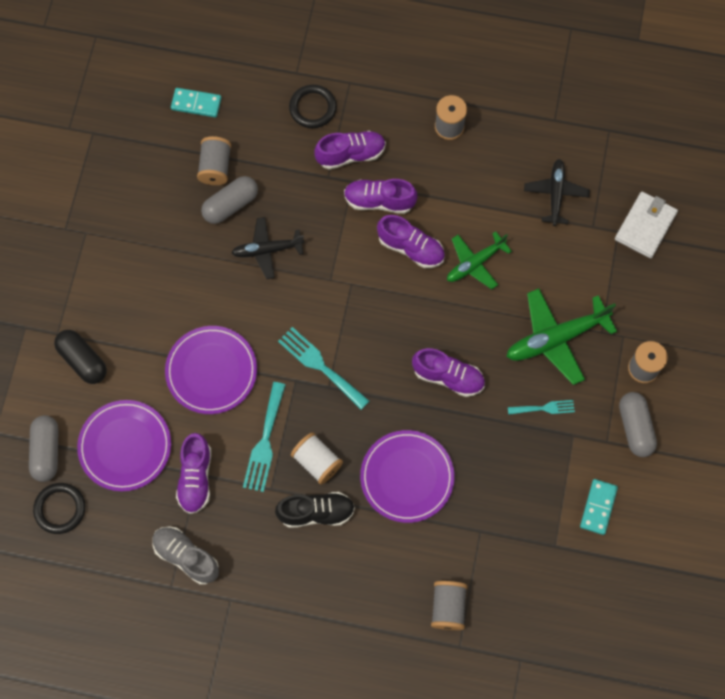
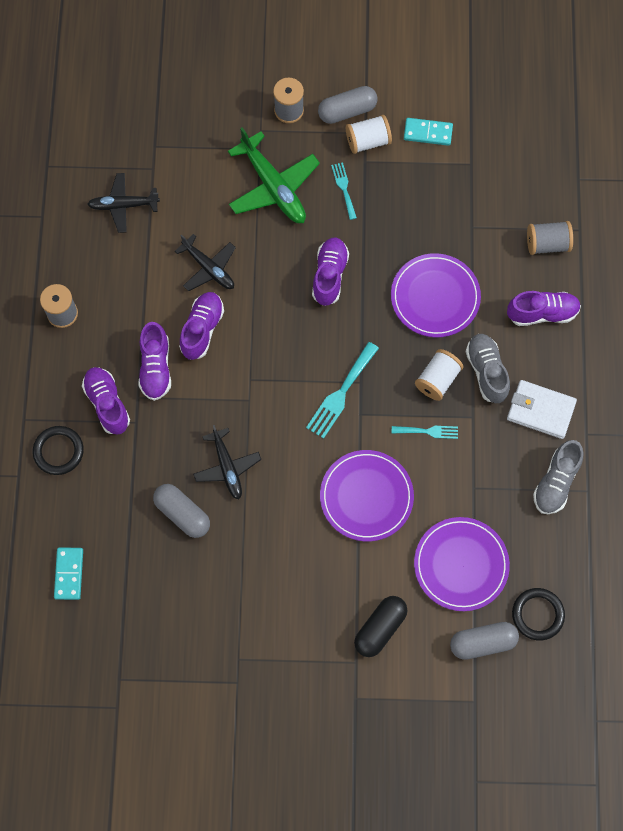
camera: 100 degrees left, 0 degrees up
(195, 478) = (477, 489): purple shoe -> purple shoe (542, 313)
(215, 167) = (141, 538): grey spool -> none
(265, 442) = (428, 431): turquoise fork -> turquoise fork, size x0.60
(316, 512) = (486, 372): black shoe -> grey shoe
(475, 263) = (208, 268): green plane -> black plane
(596, 442) = (368, 141): none -> white spool
(645, 226) = (145, 123): white wallet -> white wallet (540, 410)

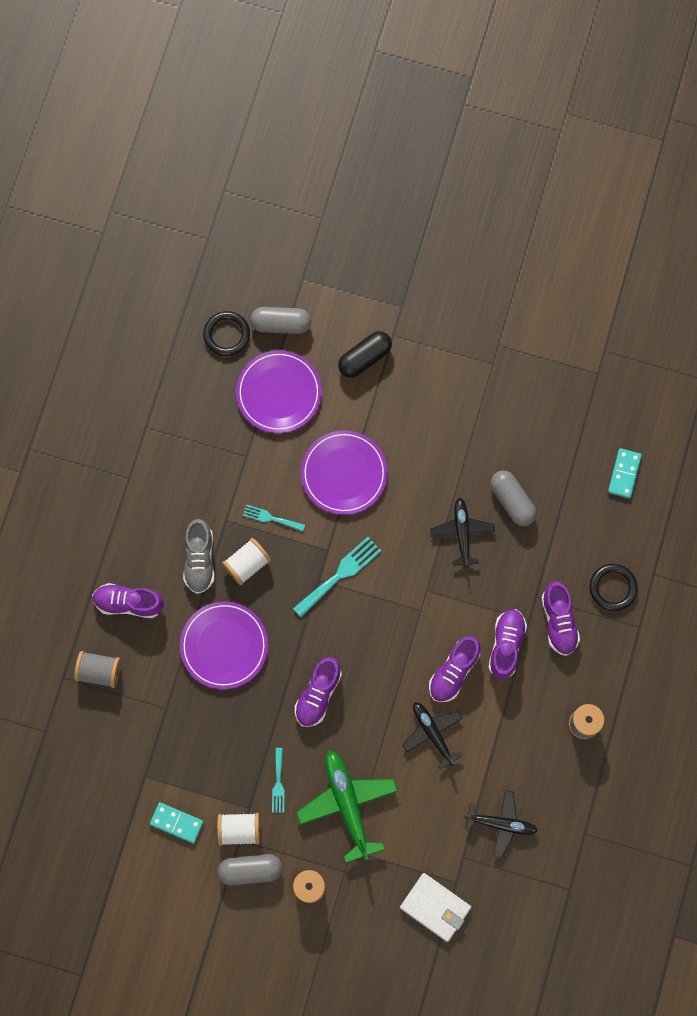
camera: 165 degrees left, 5 degrees up
(540, 410) = (162, 510): white wallet -> white wallet (435, 907)
(556, 482) = (171, 442): grey shoe -> none

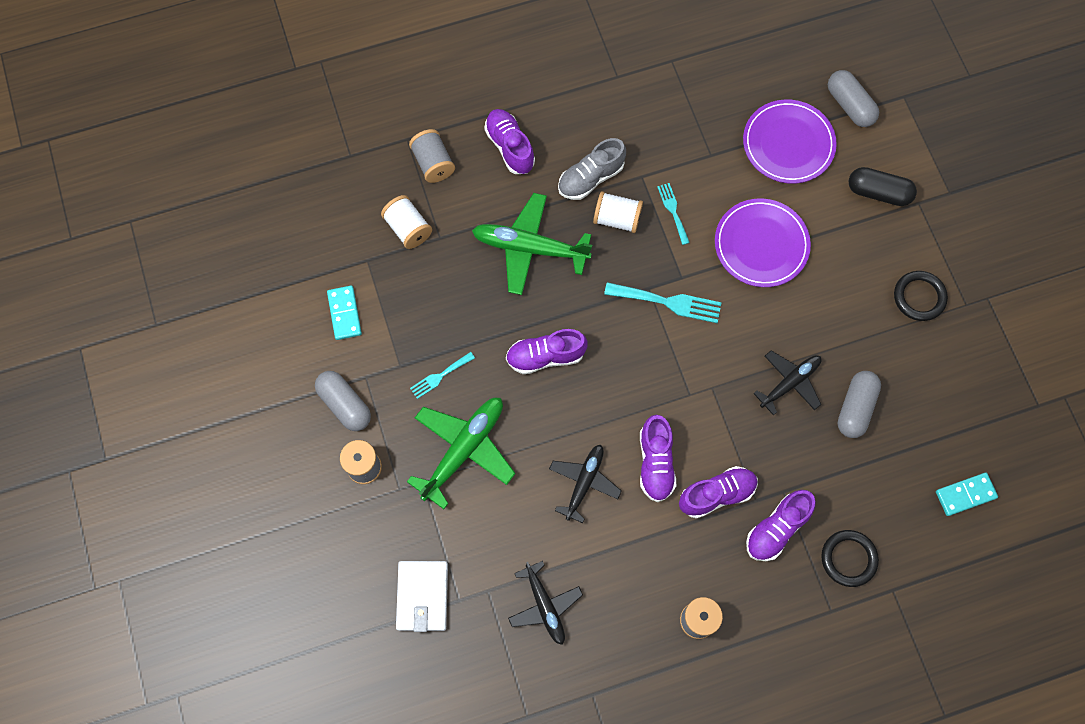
camera: 55 degrees right, 5 degrees down
(224, 646) = (530, 248): purple plate -> green plane
(226, 334) = (803, 69): black ring -> black ring (919, 297)
(239, 830) = (375, 371): white spool -> white spool (408, 228)
(453, 672) = (655, 463): purple shoe -> purple shoe turned 90 degrees counterclockwise

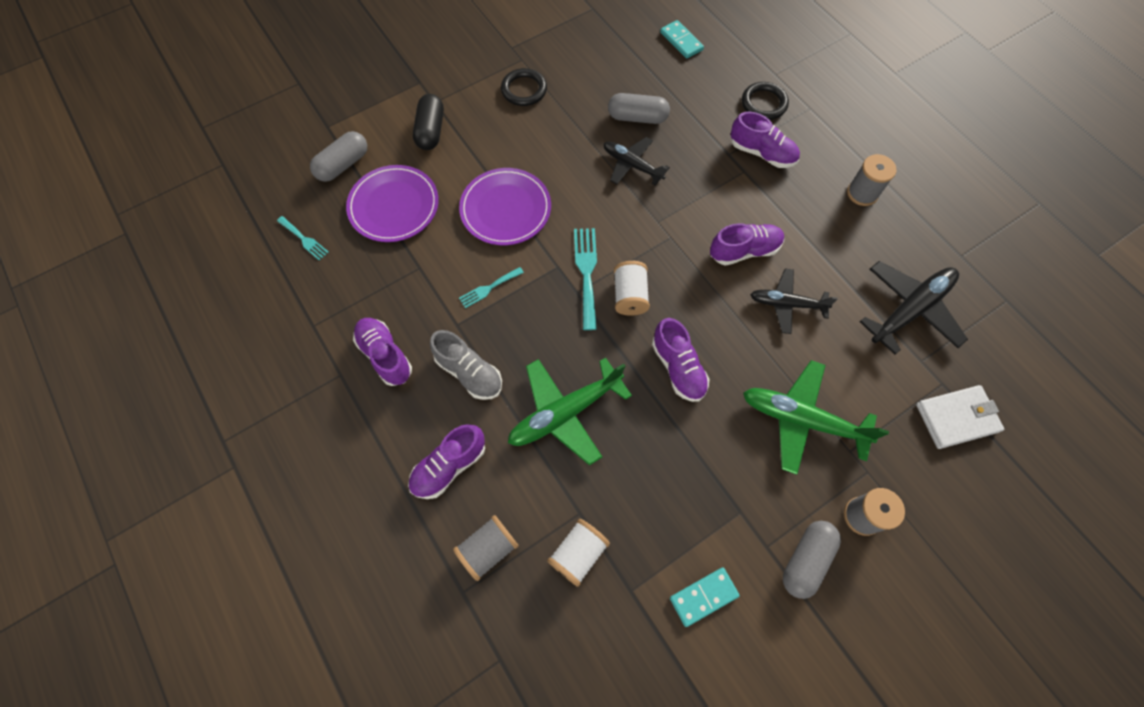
camera: 105 degrees left, 5 degrees down
(440, 376) = (736, 466): turquoise fork -> turquoise fork (304, 239)
(530, 248) = (565, 412): green plane -> green plane turned 60 degrees clockwise
(544, 605) = (909, 310): black plane -> black plane, size x1.55
(617, 219) = (510, 337): white spool -> white spool (630, 296)
(716, 494) = (752, 200): purple shoe -> purple shoe (385, 356)

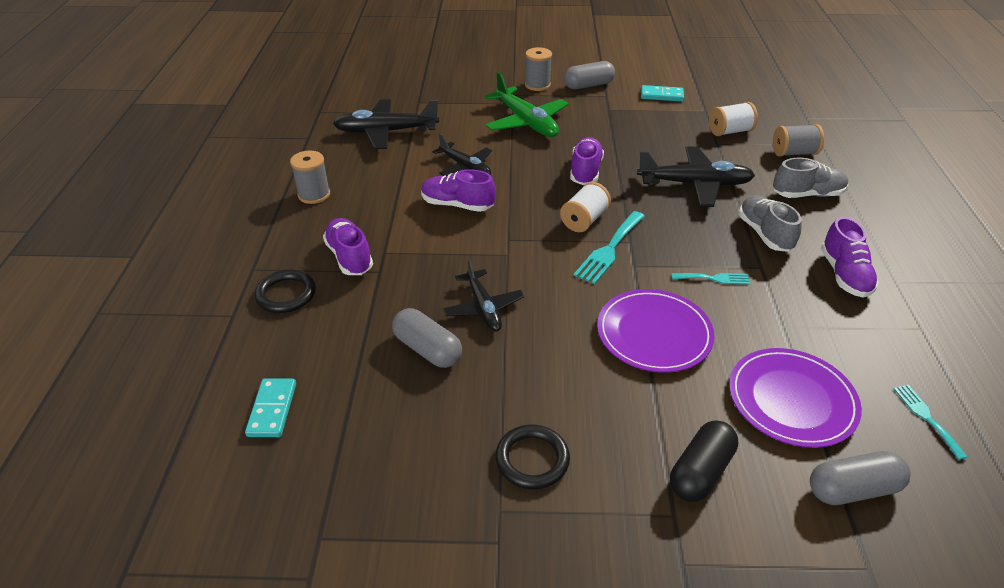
camera: 145 degrees left, 25 degrees down
(449, 466) = (807, 194): purple shoe -> grey shoe
(565, 412) = (694, 184): green plane -> black plane
(956, 418) = (432, 90): white wallet -> none

